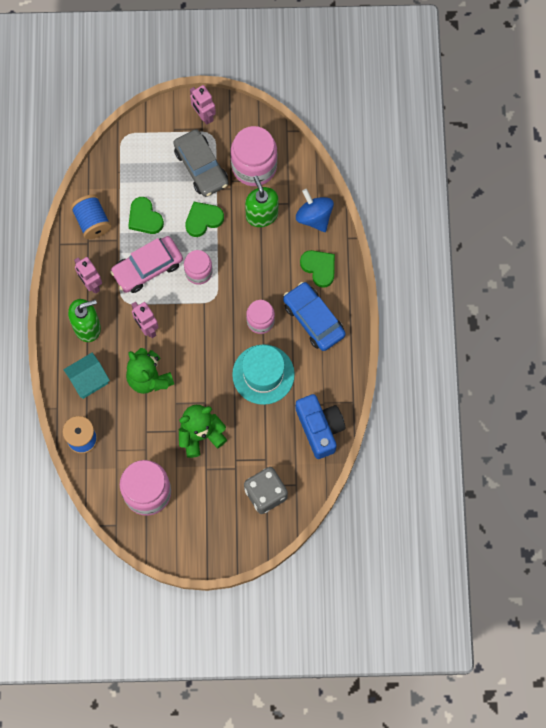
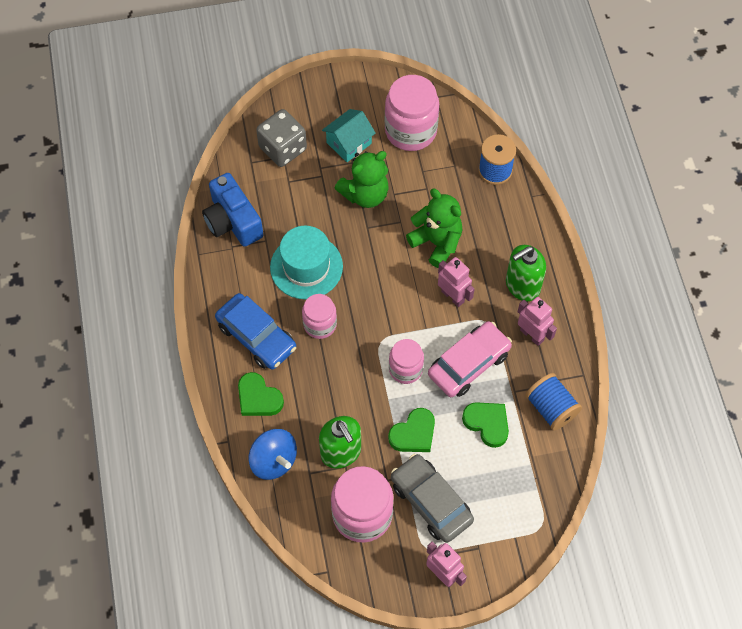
camera: 170 degrees right, 10 degrees down
(88, 380) = (505, 230): turquoise house -> turquoise house (349, 143)

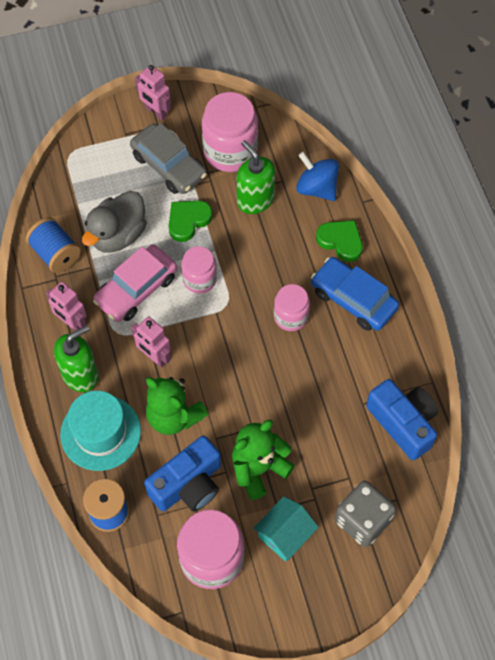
camera: 175 degrees right, 0 degrees up
(306, 267) = (313, 377): turquoise hat -> turquoise hat (100, 432)
(427, 186) = (188, 484): none -> blue camera
(487, 424) = (118, 235): green heart -> grey duck

